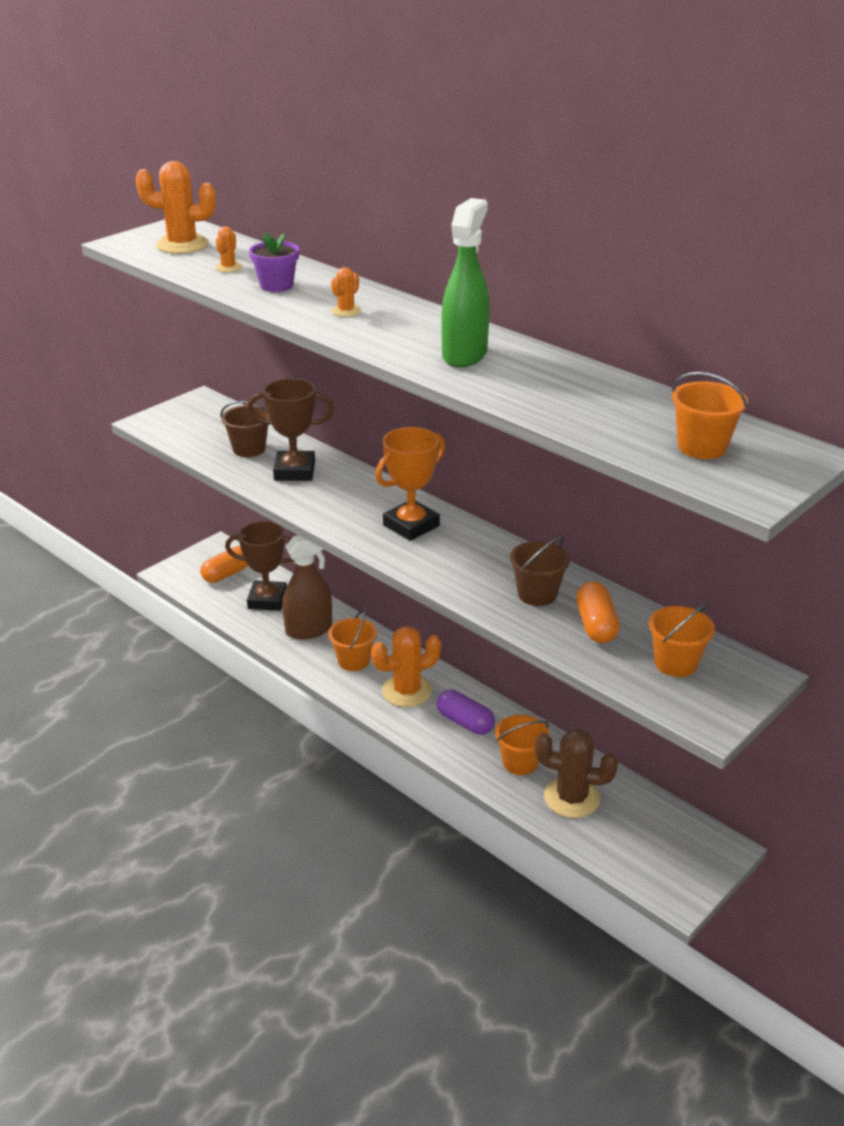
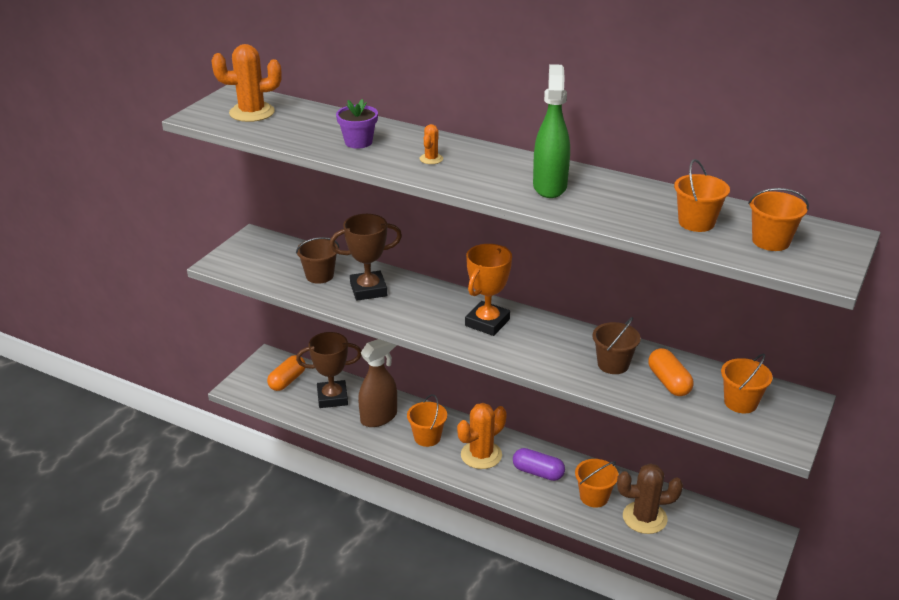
camera: 15 degrees left, 0 degrees up
(228, 267) = (306, 130): orange cactus -> none
(619, 414) = (696, 222): none -> orange bucket

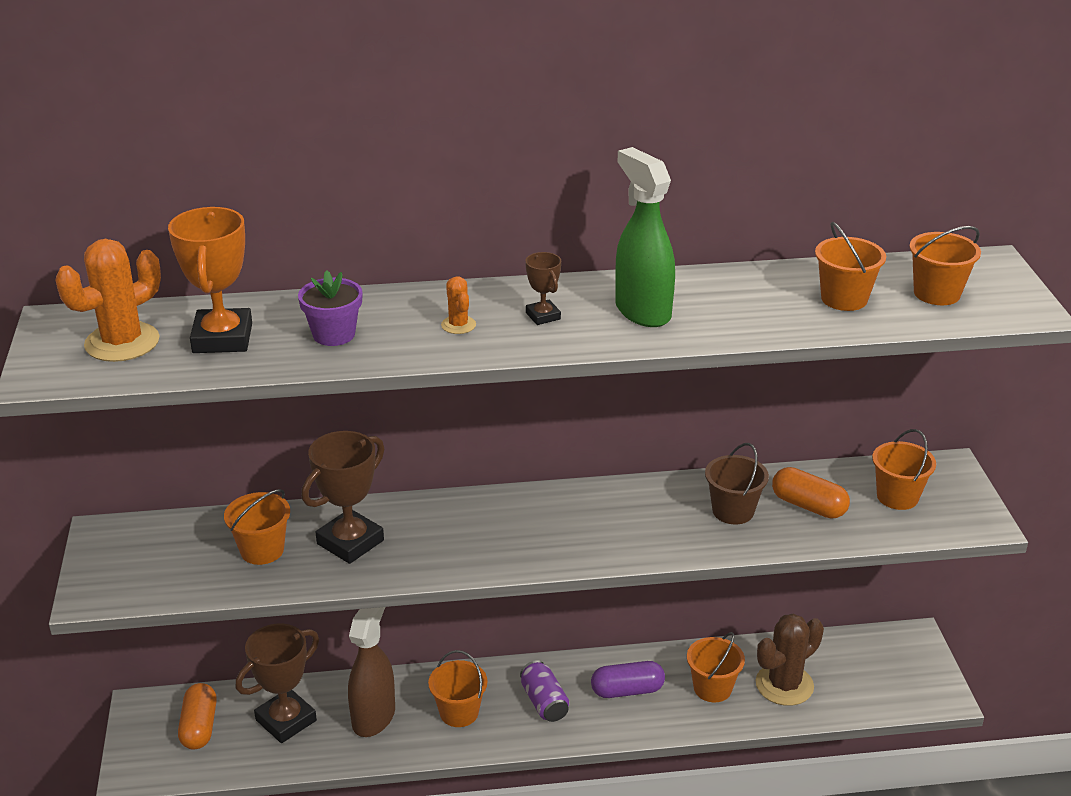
camera: 35 degrees left, 0 degrees up
(319, 275) = (262, 550): brown bucket -> orange bucket
(481, 455) = (544, 702): orange cactus -> purple can
(486, 170) = (543, 316): none -> brown trophy
(487, 322) = (544, 521): orange trophy -> orange trophy (222, 338)

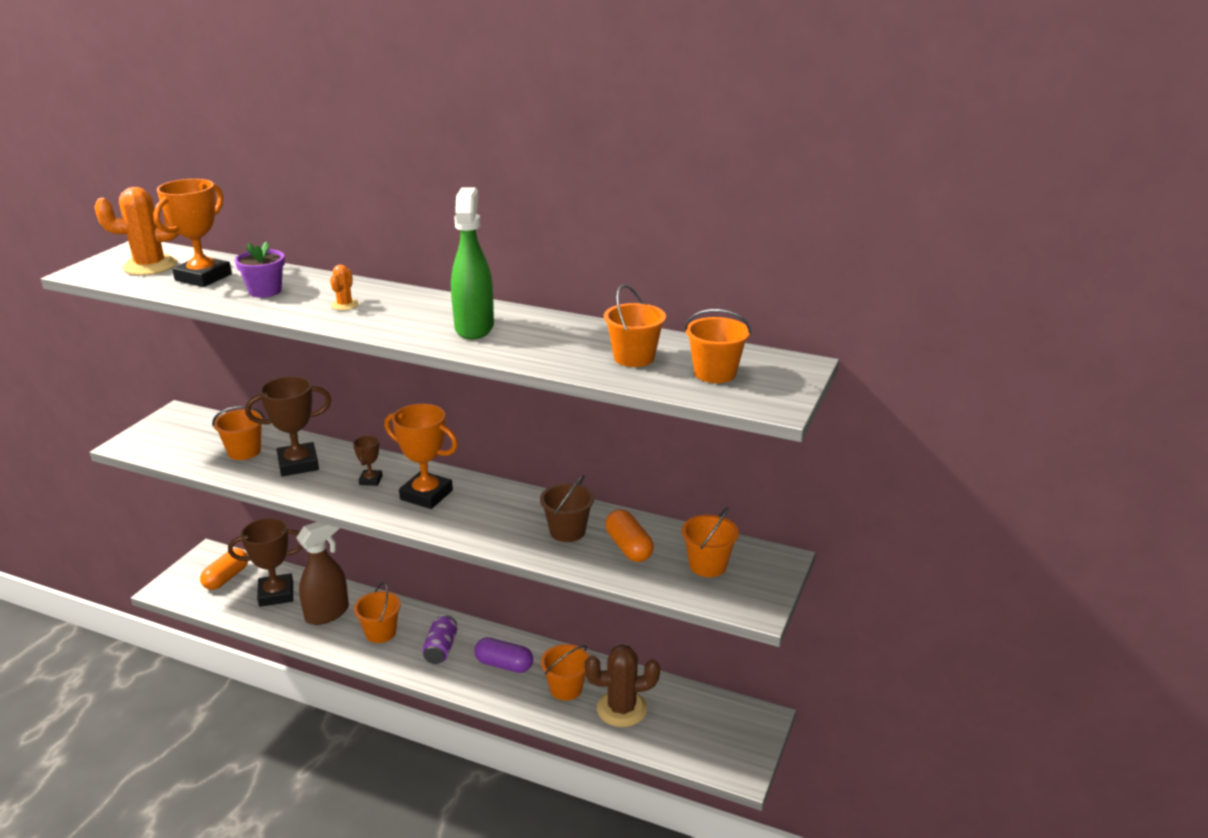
camera: 30 degrees right, 5 degrees down
(543, 316) = (405, 313): brown trophy -> brown trophy (371, 480)
(543, 525) = (426, 495): none -> orange trophy

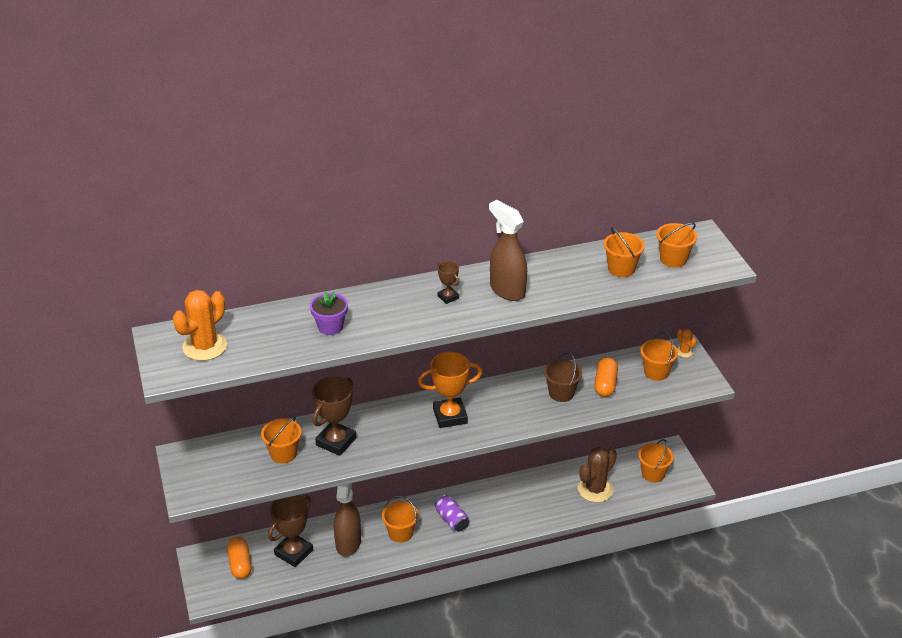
camera: 40 degrees left, 10 degrees up
(203, 277) = (264, 337): orange trophy -> none
(345, 305) = (402, 312): orange cactus -> orange cactus (684, 351)
(371, 480) = (401, 426): brown trophy -> brown trophy (448, 297)
(474, 328) = (507, 290): green spray bottle -> brown spray bottle
(504, 664) = (501, 505): purple capsule -> none
(566, 688) = (552, 497): orange bucket -> orange bucket (653, 474)
(628, 547) = (605, 384): orange capsule -> orange capsule turned 75 degrees clockwise

